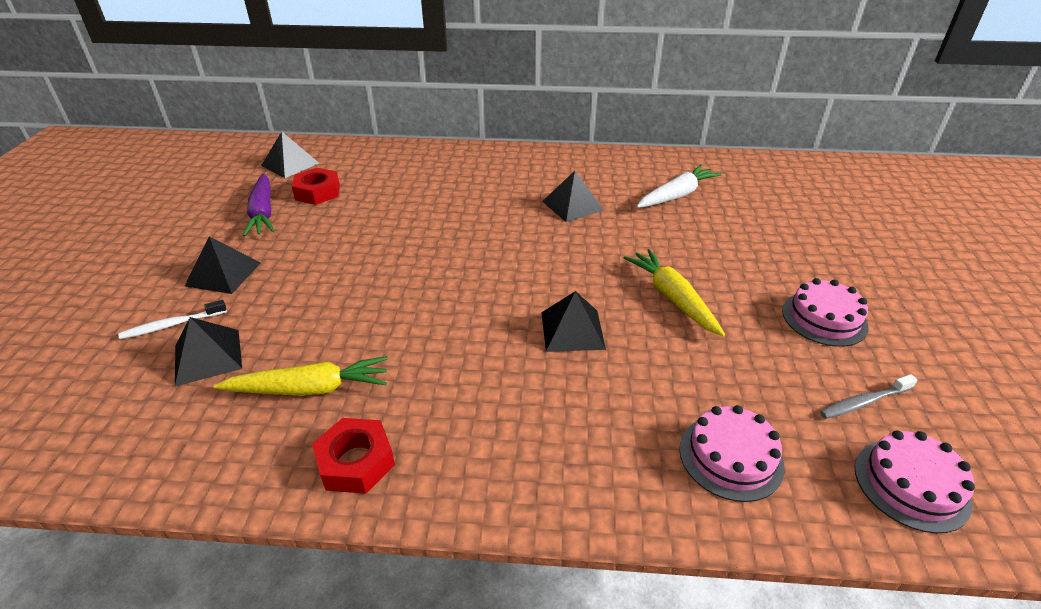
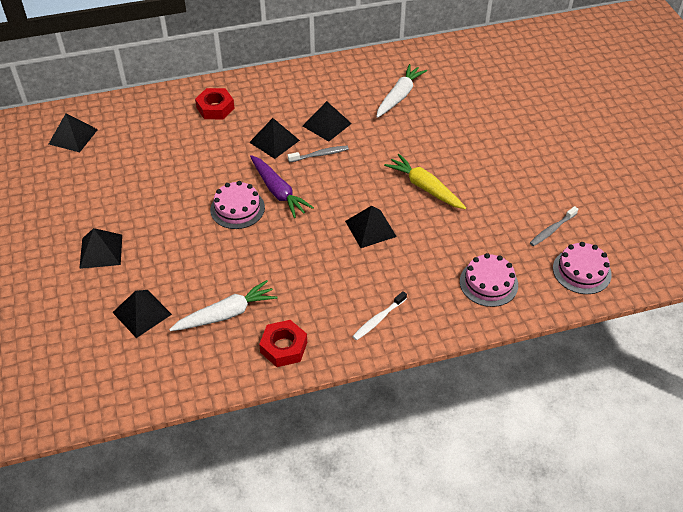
camera: 20 degrees left, 10 degrees up
(172, 325) = (97, 299): white toothbrush -> white toothbrush (378, 319)
(263, 213) = (88, 191): purple carrot -> purple carrot (278, 191)
(310, 388) = (226, 314): yellow carrot -> white carrot
(317, 192) = (118, 160): red nut -> red nut (215, 108)
(500, 209) = (274, 141): none -> black pyramid
(547, 233) = (320, 155): none -> grey toothbrush
(824, 318) = (521, 178): pink cake -> pink cake (237, 208)

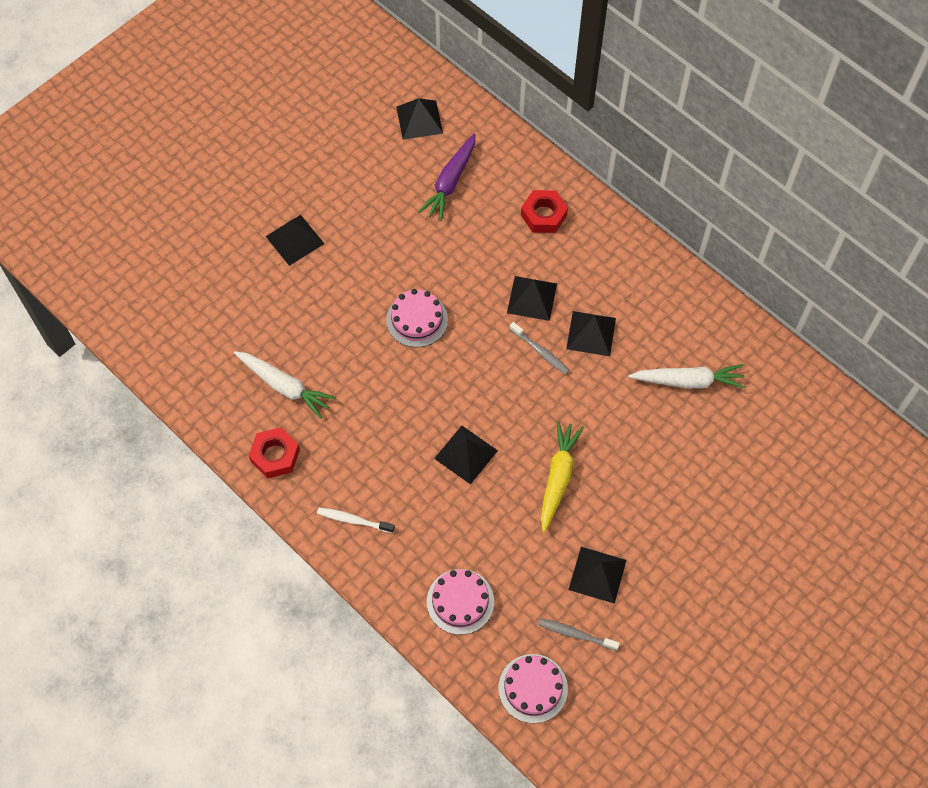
camera: 60 degrees right, 15 degrees up
(142, 313) = (246, 318): black pyramid -> black pyramid (597, 574)
(278, 191) = (462, 342): purple carrot -> purple carrot (450, 182)

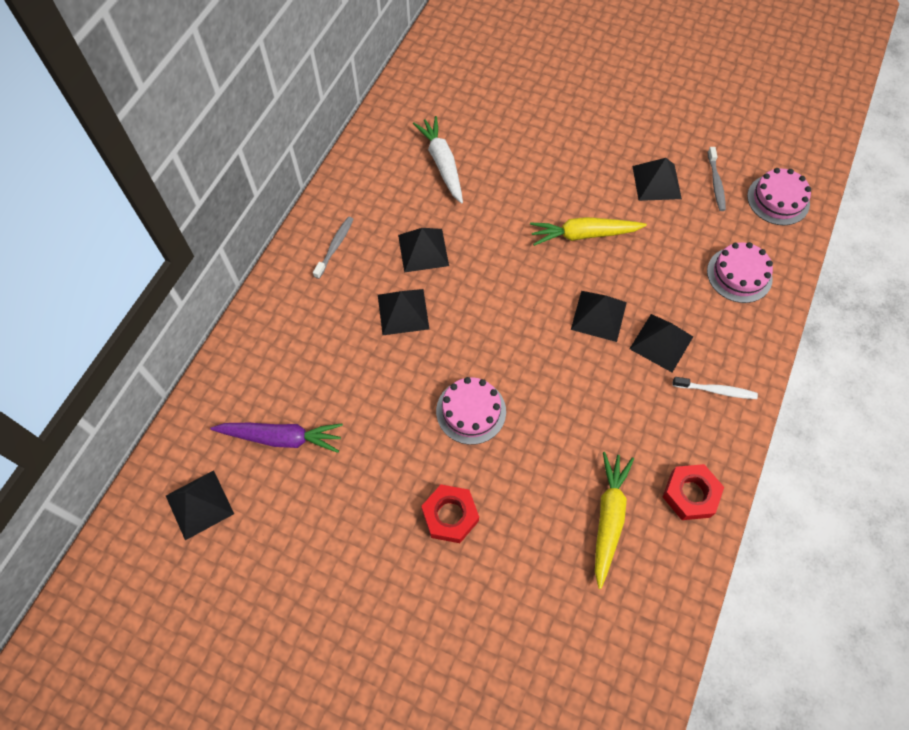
camera: 110 degrees left, 0 degrees up
(285, 386) = (608, 518): white carrot -> yellow carrot
(295, 239) = (417, 587): black pyramid -> black pyramid (661, 342)
(353, 520) = (716, 390): white toothbrush -> white toothbrush turned 75 degrees counterclockwise
(540, 351) = (461, 286): grey toothbrush -> grey toothbrush (335, 247)
(543, 215) = (298, 330): red nut -> red nut (450, 516)

